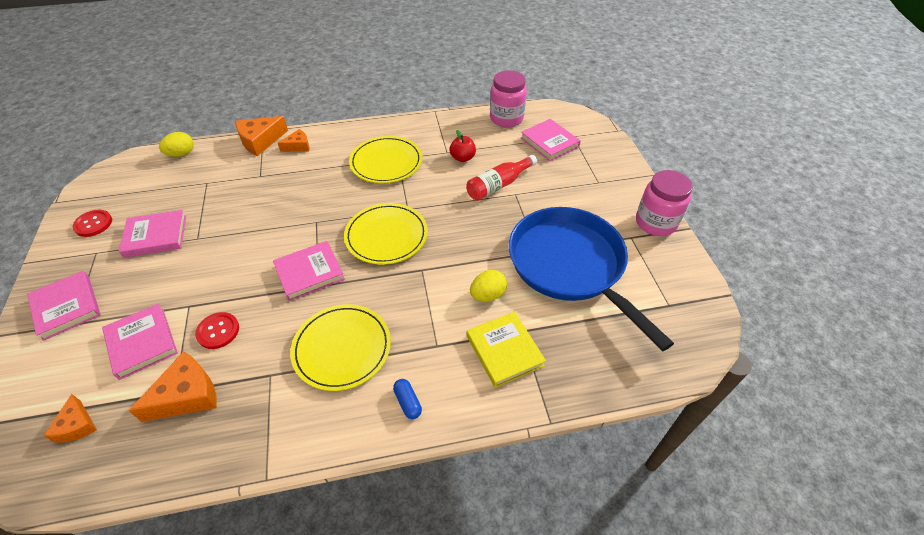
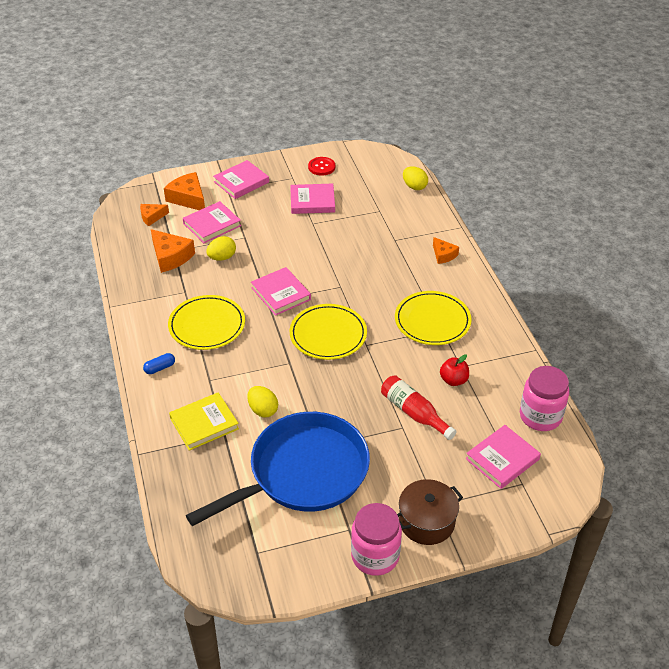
camera: 85 degrees right, 5 degrees down
(155, 236) = (312, 201): pink book -> pink book turned 75 degrees counterclockwise
(218, 331) = (222, 257): red button -> yellow egg
(260, 141) = (445, 229): orange cheese -> orange cheese (188, 198)
(616, 189) = (426, 522): none -> brown pot

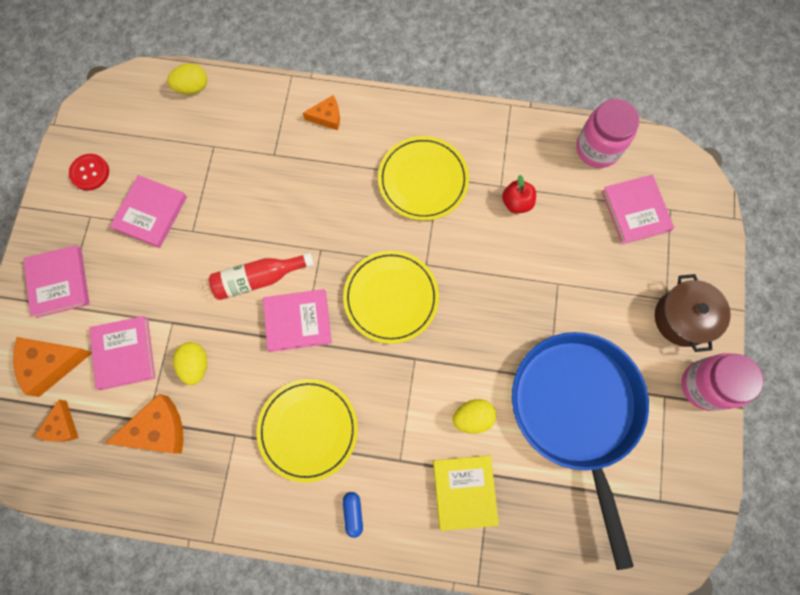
camera: 65 degrees left, 30 degrees up
(414, 413) = (543, 263): red bottle -> red bottle (259, 279)

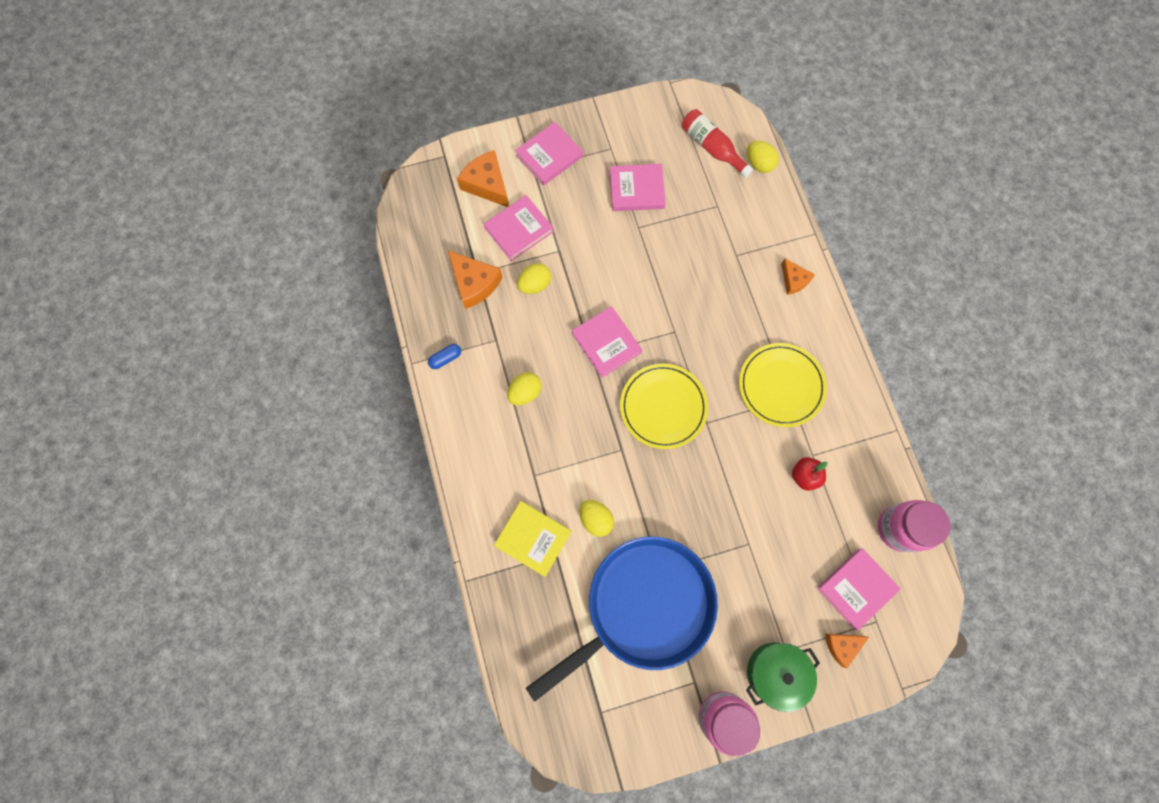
camera: 65 degrees right, 0 degrees up
(62, 426) = (446, 216): orange cheese -> orange cheese (842, 646)
(90, 172) = (645, 129): red button -> none
(259, 279) = (625, 296): red bottle -> red bottle (712, 148)
(308, 430) = (525, 392): yellow plate -> yellow egg
(353, 513) = (477, 458): blue capsule -> blue capsule (445, 358)
(464, 492) = (533, 538): yellow book -> yellow book turned 60 degrees clockwise
(682, 318) = (775, 673): brown pot -> green pot

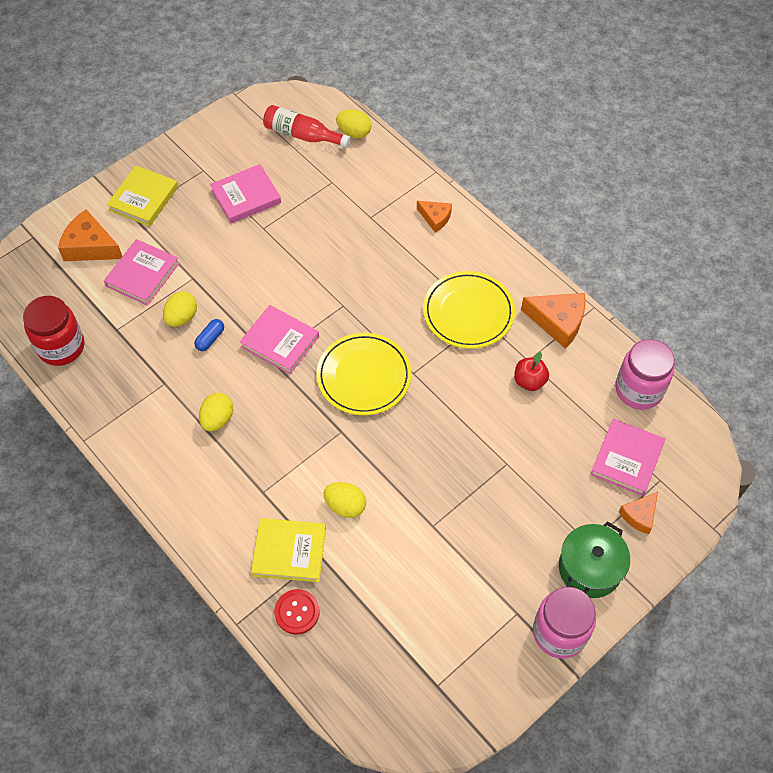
camera: 25 degrees left, 15 degrees down
(427, 270) = (61, 347): none -> red jar
(445, 358) = (119, 421): blue capsule -> blue capsule (210, 339)
(474, 283) = (118, 340): orange cheese -> orange cheese (558, 321)
(516, 594) = (297, 612): none -> red button
(549, 156) = (143, 198): pink book -> yellow book
(643, 607) = (432, 566): blue pan -> none

